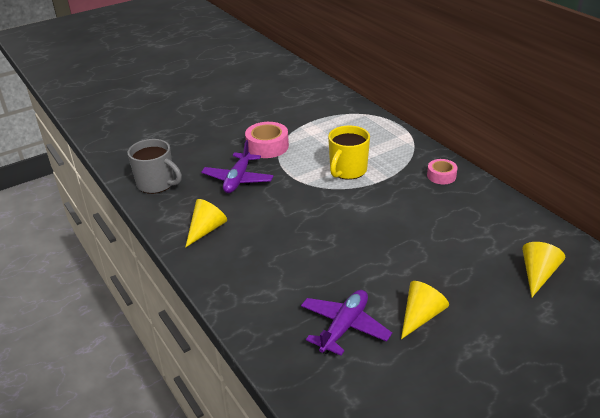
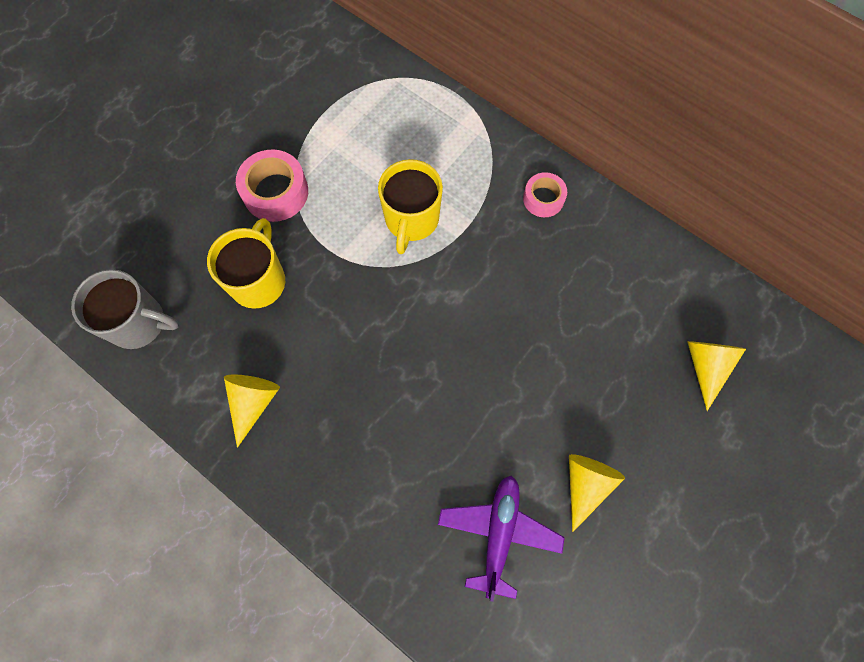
camera: 20 degrees left, 35 degrees up
(238, 179) = (259, 281): purple plane -> yellow mug

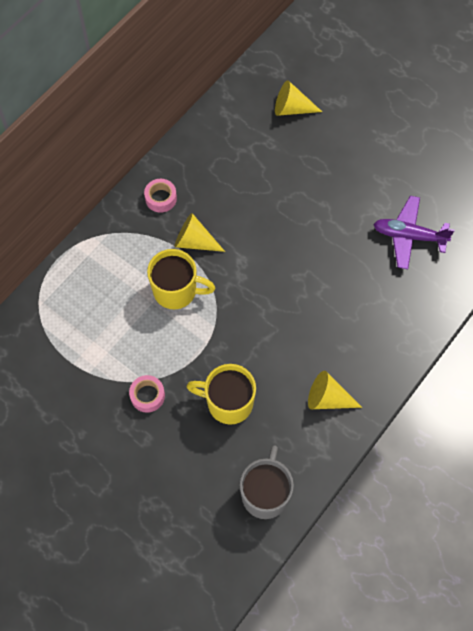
camera: 90 degrees left, 5 degrees down
(275, 192) = (147, 396): pink tape -> pink tape, size x0.63
(585, 484) = (374, 184): yellow cone -> yellow cone (194, 241)

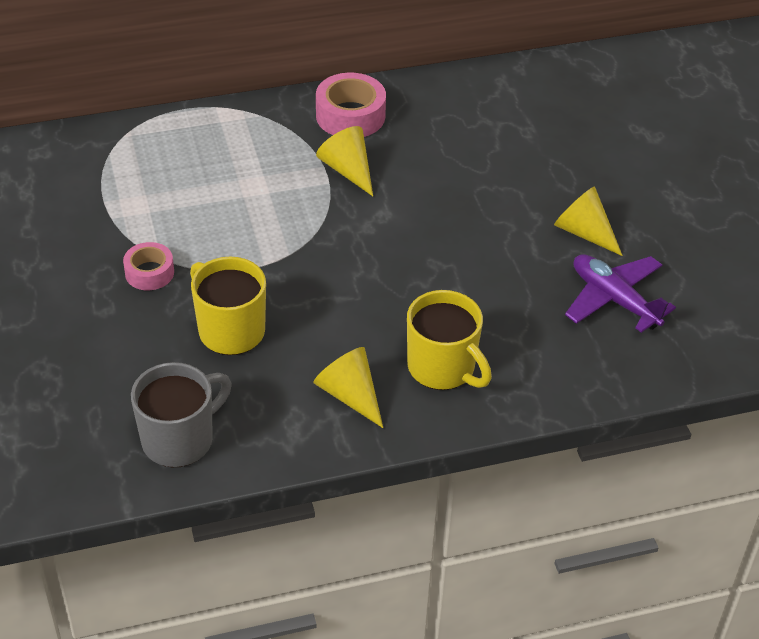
camera: 35 degrees right, 20 degrees down
(161, 198) = (350, 116): pink tape -> pink tape, size x1.59
(176, 291) = (281, 201): yellow mug -> yellow mug (442, 368)
(291, 108) = (585, 114): yellow cone -> yellow cone (584, 232)

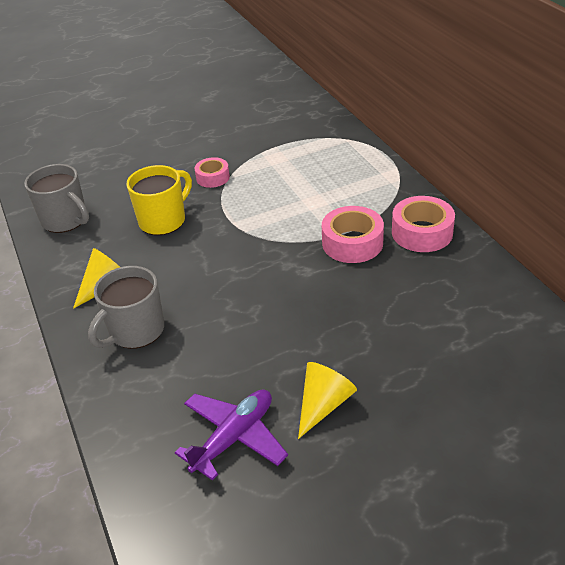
camera: 85 degrees right, 5 degrees down
(348, 170) = (352, 243): yellow cone -> pink tape
(442, 368) = (135, 331): yellow mug -> grey mug

